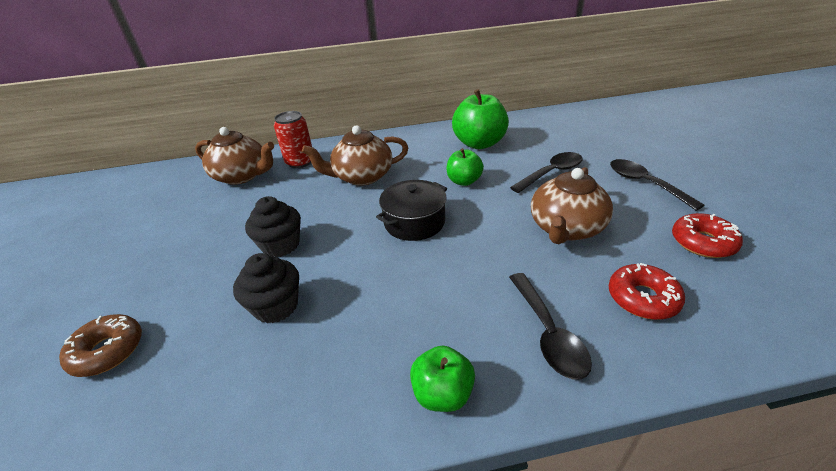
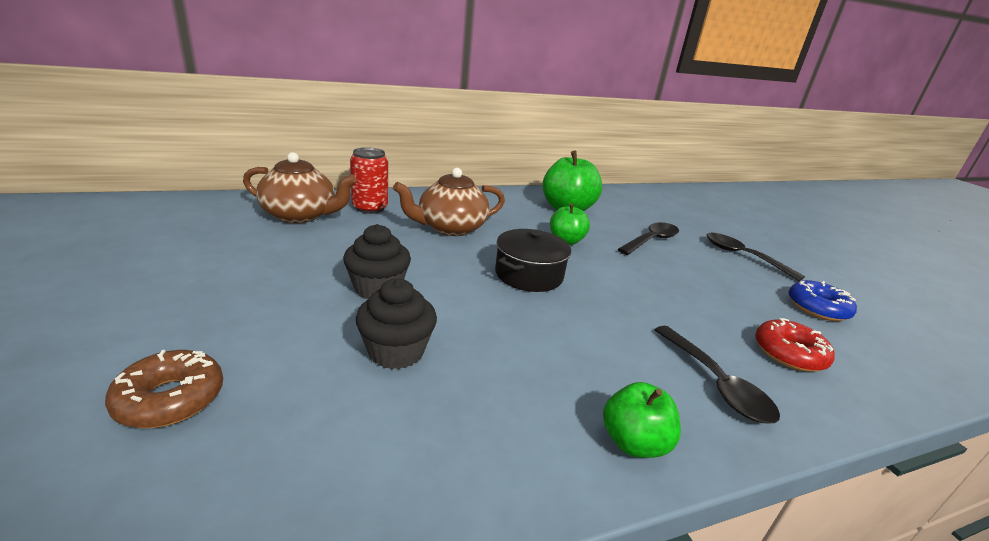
camera: 15 degrees left, 10 degrees down
(565, 228) = (688, 289): brown teapot -> none
(702, 242) = (817, 308): red donut -> blue donut

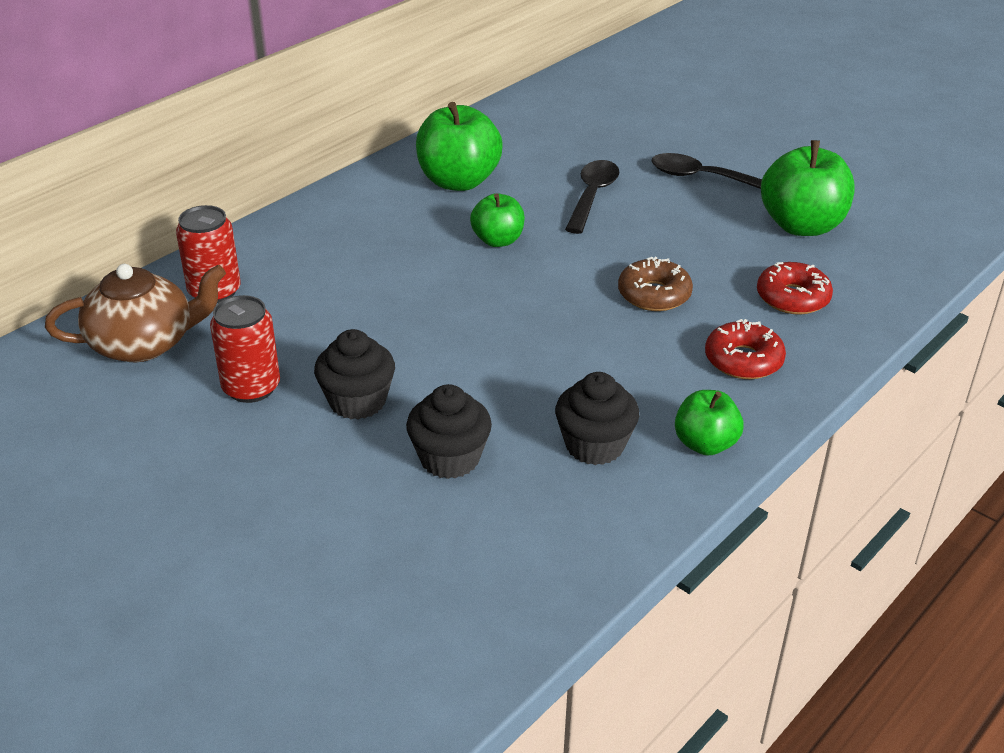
camera: 25 degrees left, 10 degrees up
(170, 399) = (308, 587): brown donut -> brown donut (654, 295)
(325, 256) = (251, 388): none -> red can
(450, 228) = (348, 280): brown teapot -> none
(524, 395) = (594, 445): none -> black cupcake
(529, 275) = (496, 311): black pot -> none
(716, 383) = (743, 360): black spoon -> red donut
(817, 308) = (801, 226): blue donut -> green apple

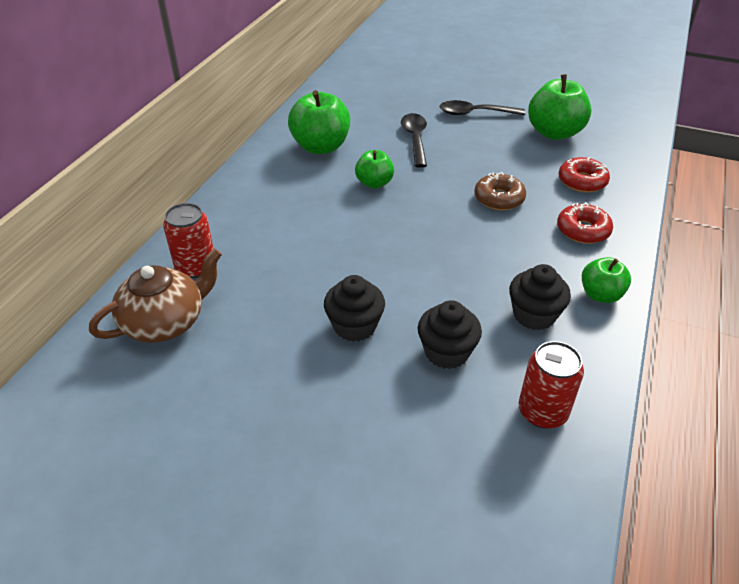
camera: 20 degrees left, 5 degrees up
(251, 388) = (270, 336): red can -> red can (542, 412)

